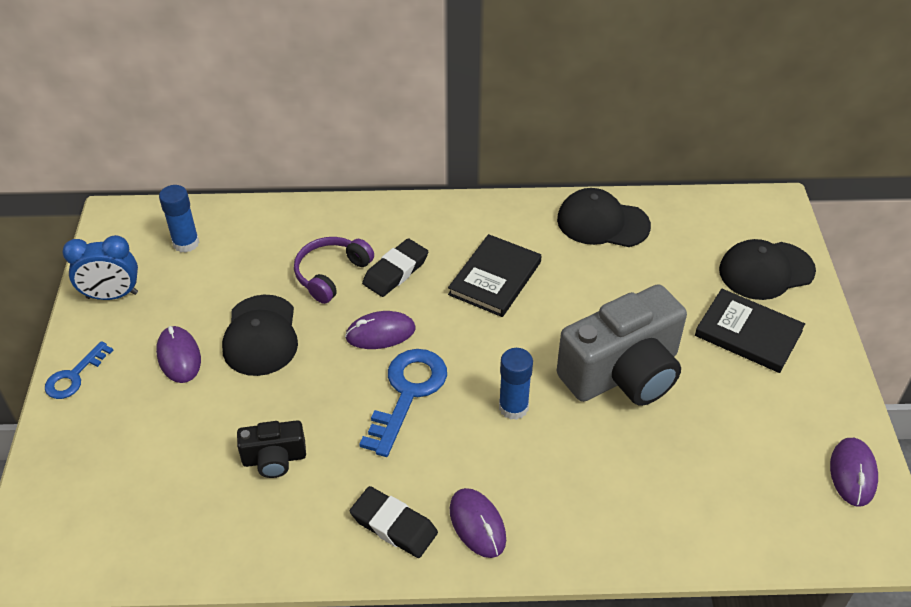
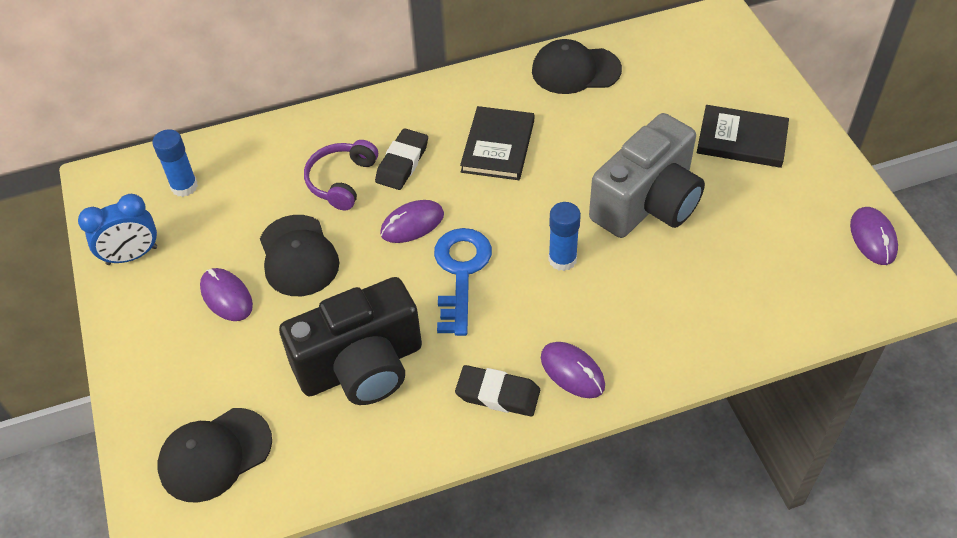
camera: 15 degrees left, 5 degrees up
(74, 376) = (129, 343): blue key -> none
(274, 459) = (361, 366): black camera -> black camera, size x2.06
(766, 271) = (736, 79): black cap -> black cap (215, 455)

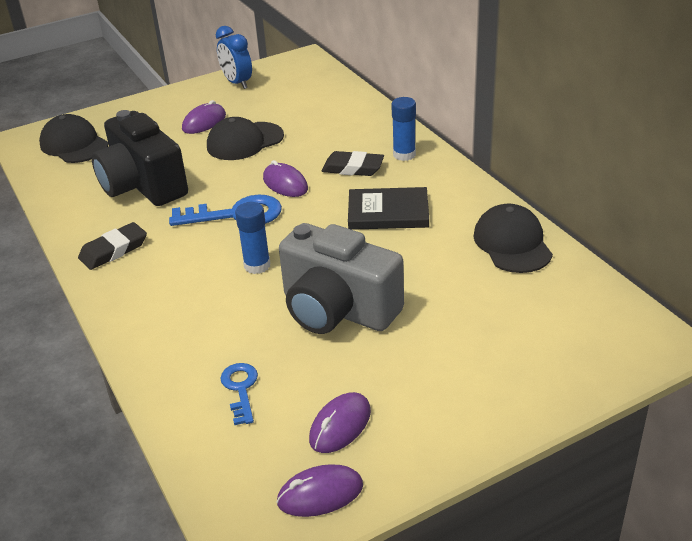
camera: 80 degrees right, 15 degrees down
(184, 186) = (304, 86): blue glue stick -> blue glue stick (404, 154)
(341, 181) = (325, 145): purple headphones -> none
(498, 394) = (113, 250): black eraser -> black eraser turned 45 degrees clockwise
(572, 372) = (134, 286): purple mouse -> purple mouse (340, 426)
(742, 139) = (452, 372): black book -> none
(748, 283) = (240, 389): none -> blue key

